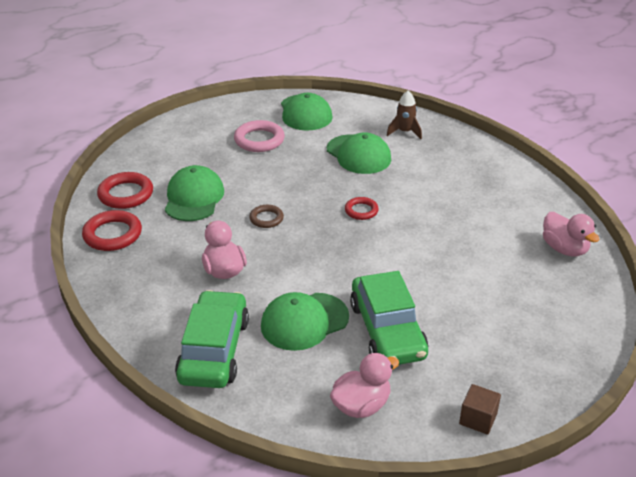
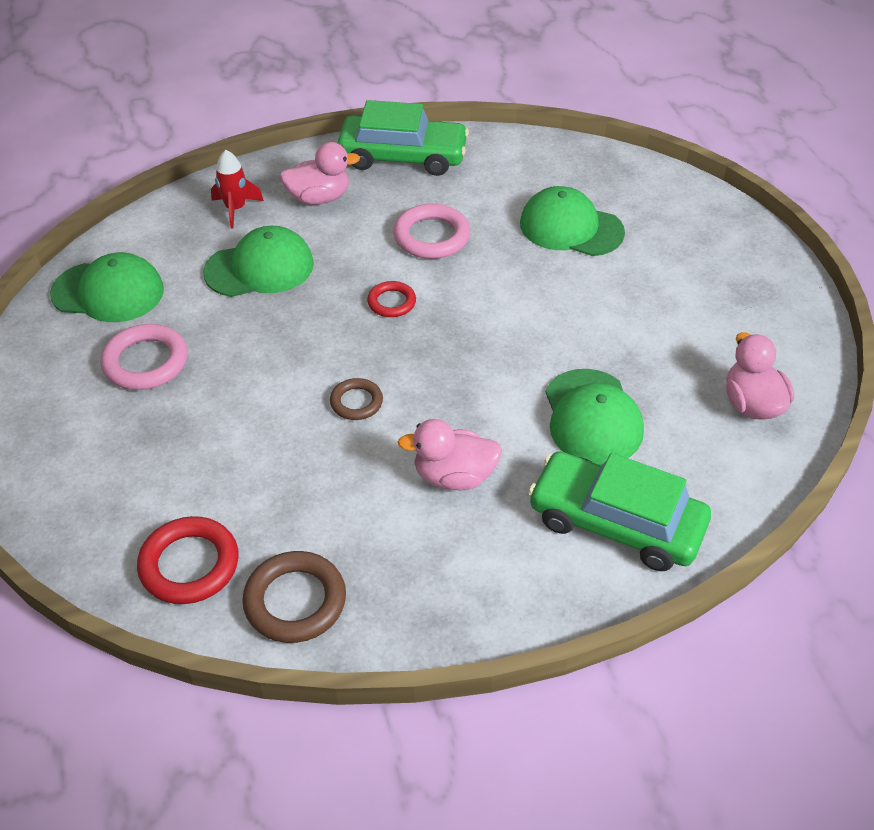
camera: 70 degrees left, 10 degrees up
(112, 234) = (295, 601): red ring -> brown ring
(194, 198) = (254, 475): green cap -> green cap (571, 228)
(387, 330) = (635, 346): green car -> green car (403, 157)
(404, 132) = (235, 209): brown rocket -> red rocket
(437, 212) = (431, 236): none -> pink ring
(478, 419) = (792, 318): brown cube -> none
(564, 249) = (551, 165): pink duck -> pink duck (319, 198)

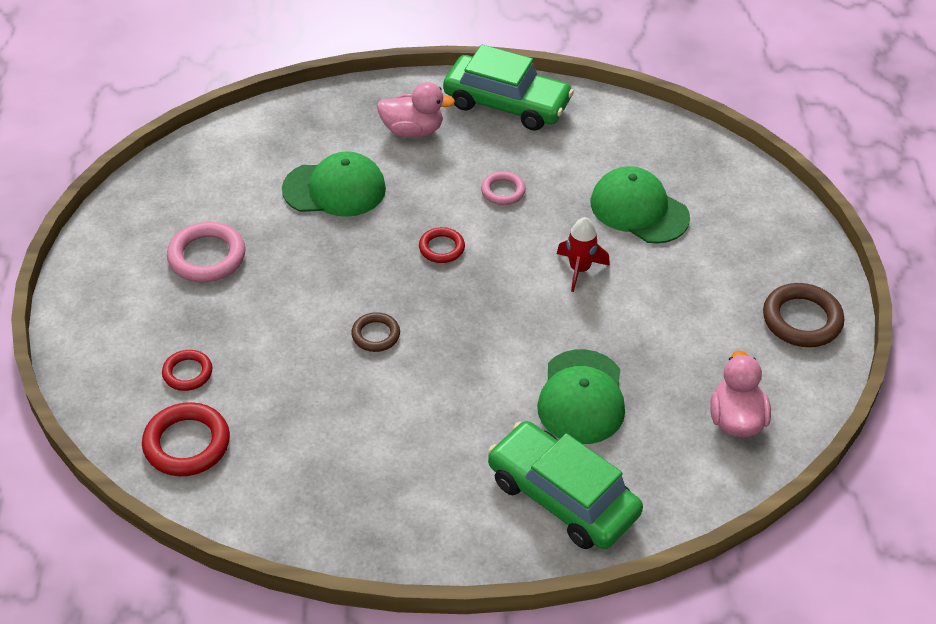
camera: 15 degrees right, 0 degrees up
(108, 292) = (195, 184): green cap -> none
(164, 487) = (187, 373): none -> red ring
(235, 209) = (332, 126): red rocket -> red rocket (579, 269)
(295, 601) = (262, 495): brown ring -> brown ring (802, 320)
(431, 236) = (503, 191): pink ring -> pink ring, size x0.60
(454, 476) = (436, 422): pink duck -> none

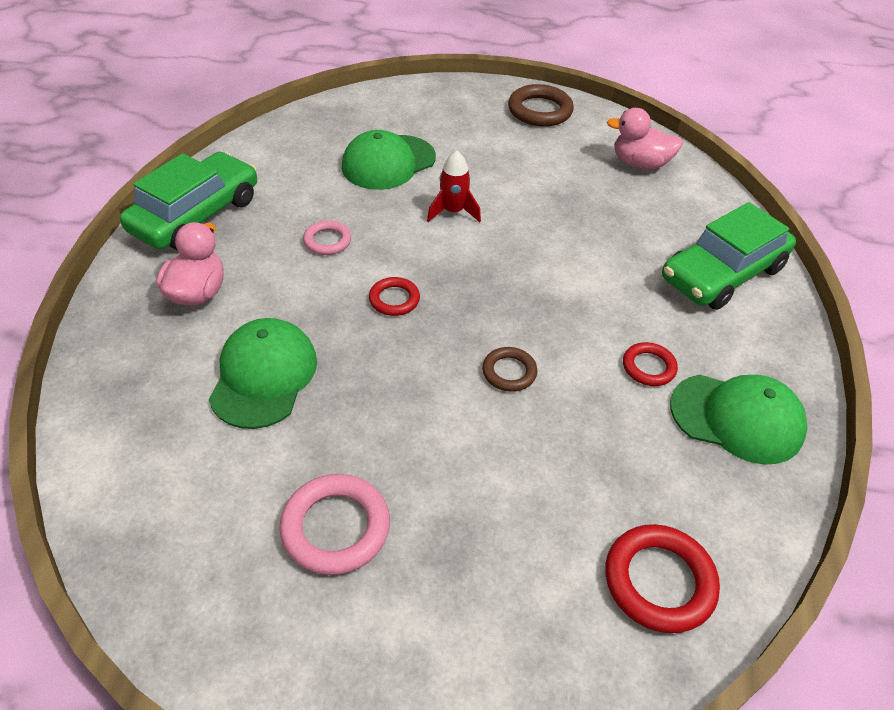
camera: 80 degrees left, 0 degrees up
(187, 373) = (541, 570): red ring -> red ring (648, 367)
(581, 397) = (610, 240): green cap -> green cap (737, 418)

